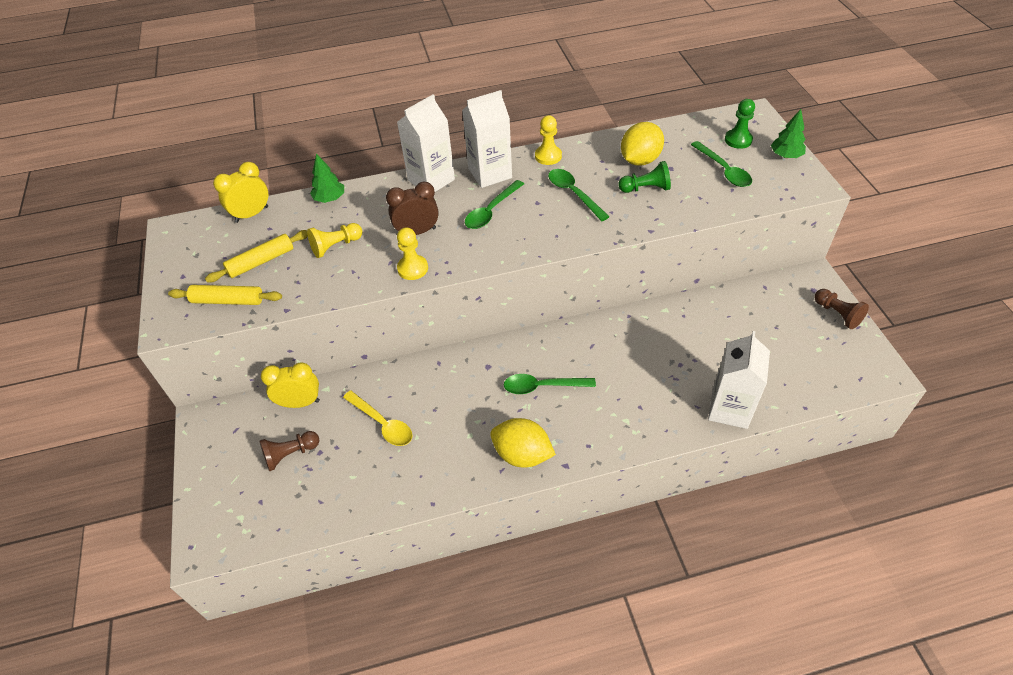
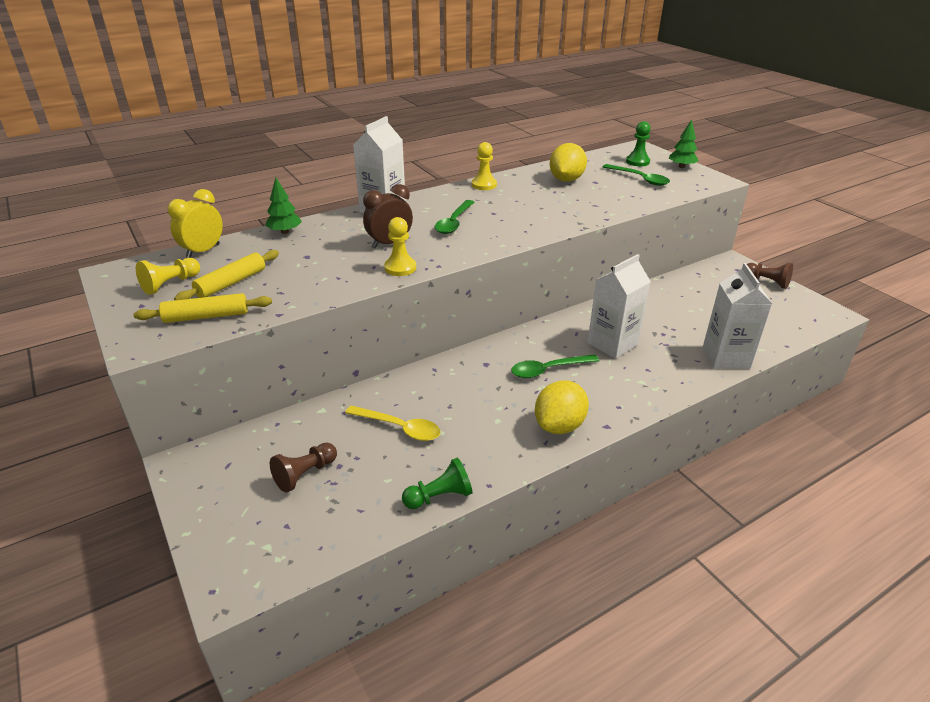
camera: 20 degrees left, 15 degrees down
(300, 403) = (297, 427): yellow clock -> none
(336, 246) = (309, 262): yellow pawn -> yellow pawn (170, 284)
(490, 173) = (437, 200): white carton -> white carton (612, 344)
(522, 454) = (559, 425): yellow lemon -> yellow lemon turned 60 degrees counterclockwise
(573, 193) = (522, 204): green spoon -> none
(646, 188) = (583, 195): green pawn -> green pawn (439, 496)

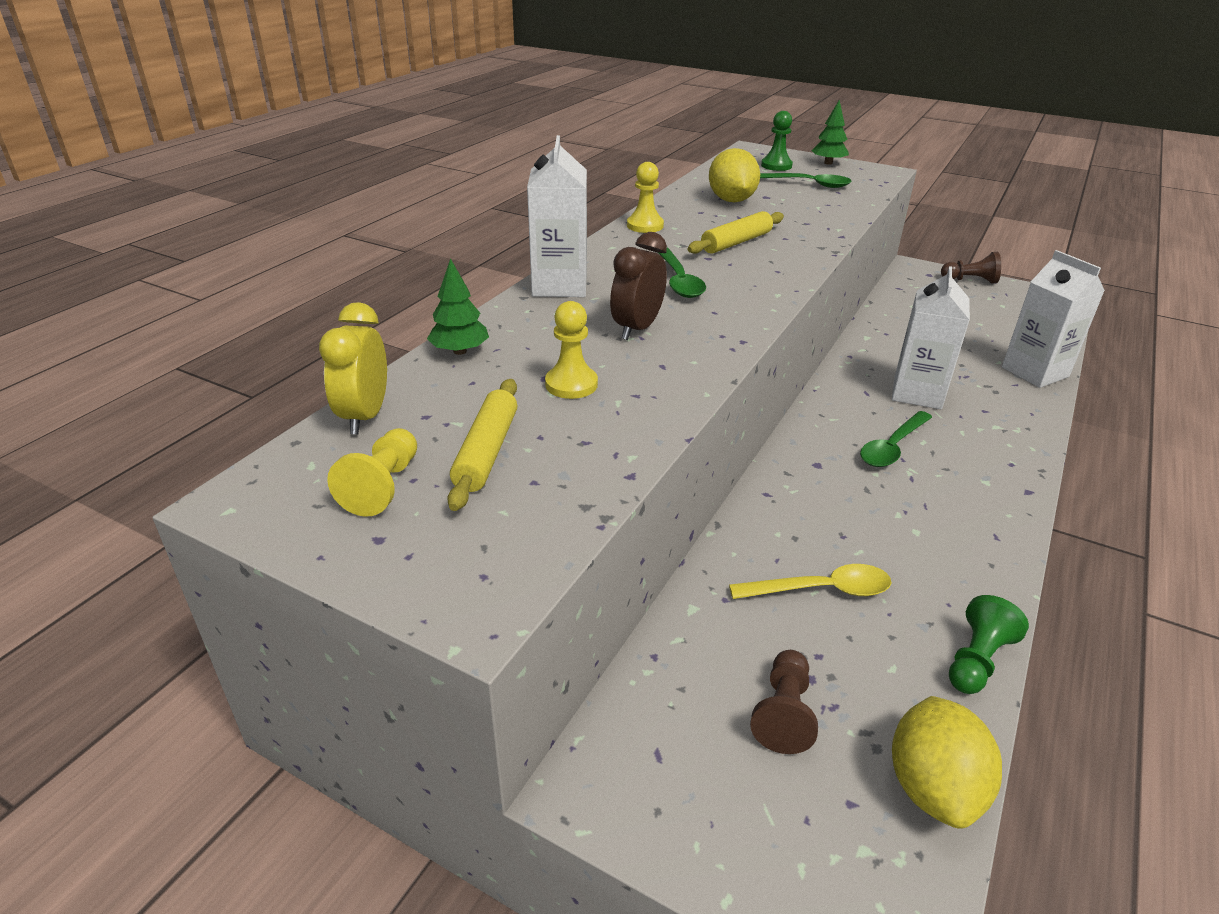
camera: 30 degrees left, 0 degrees up
(206, 316) = (522, 518): yellow rolling pin -> yellow rolling pin (736, 242)
(400, 268) = (700, 357): yellow pawn -> yellow pawn (571, 384)
(559, 425) = (985, 510): yellow lemon -> yellow lemon (933, 787)

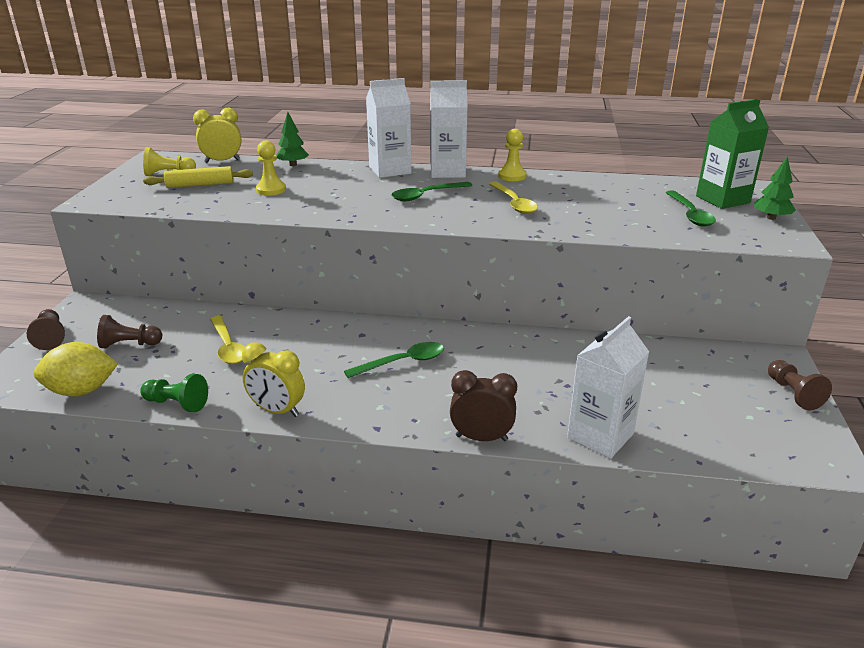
camera: 70 degrees right, 5 degrees down
(637, 329) = (346, 194): brown clock -> brown clock (481, 438)
(718, 849) = (50, 337): none -> brown pawn
(731, 200) = (603, 193): yellow lemon -> none
(736, 242) = (514, 203): yellow rolling pin -> yellow spoon
(776, 166) = (722, 199): green pawn -> green carton
(892, 447) = (403, 362): green spoon -> green spoon turned 135 degrees clockwise
(917, 393) = (498, 370): white carton -> white carton (447, 172)
(995, 562) = (277, 410): none -> yellow clock

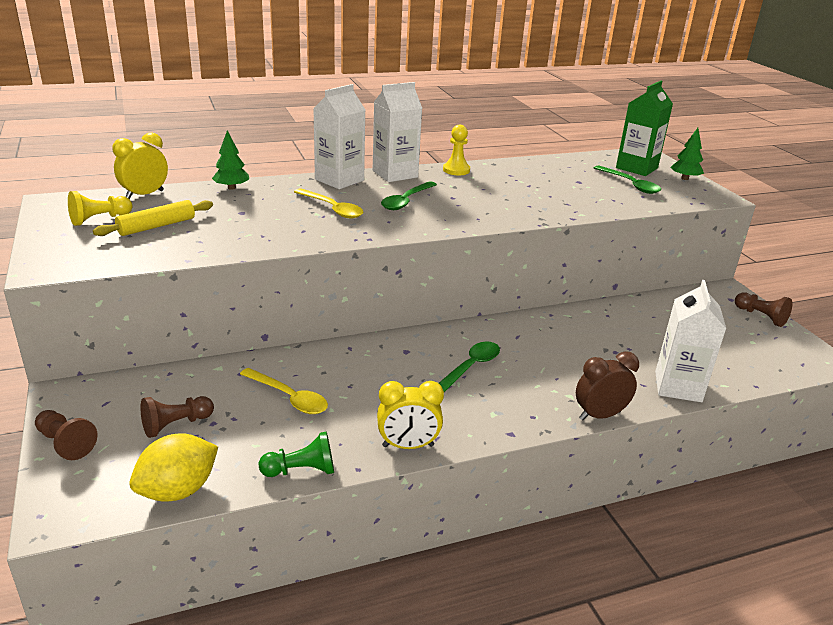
camera: 30 degrees left, 0 degrees up
(271, 190) = (245, 219): yellow pawn -> none
(514, 203) = (490, 196): yellow spoon -> yellow spoon (332, 209)

